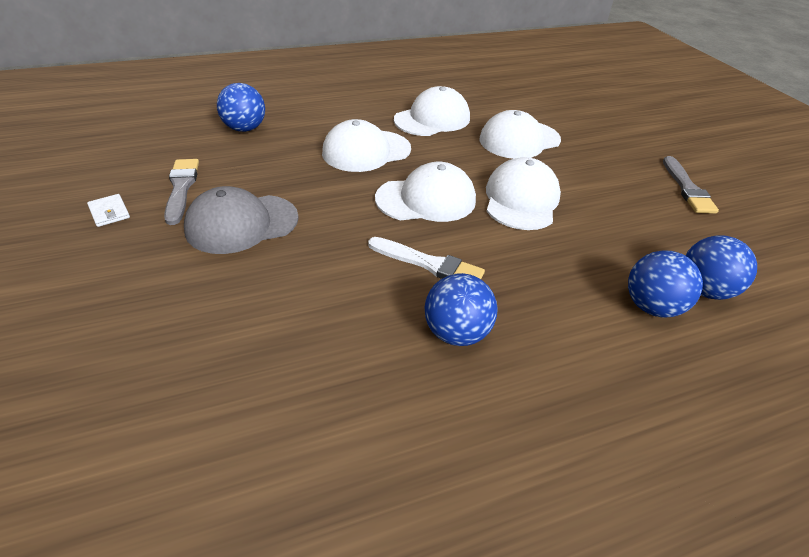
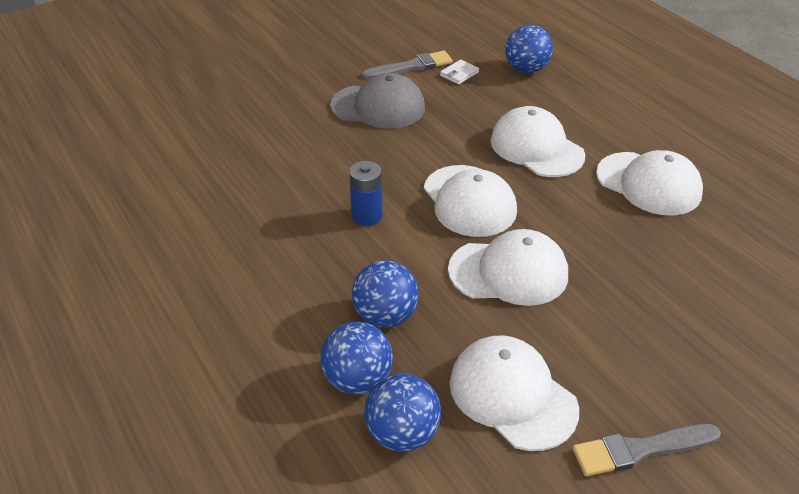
camera: 80 degrees right, 0 degrees up
(109, 212) = (365, 48): white wallet -> white wallet (459, 74)
(241, 224) = (378, 106): grey cap -> grey cap turned 135 degrees clockwise
(429, 264) = (367, 216): white brush -> blue battery
(456, 333) = (284, 241): blue ball -> blue ball (385, 316)
(519, 140) = (654, 264): white cap -> white cap (512, 395)

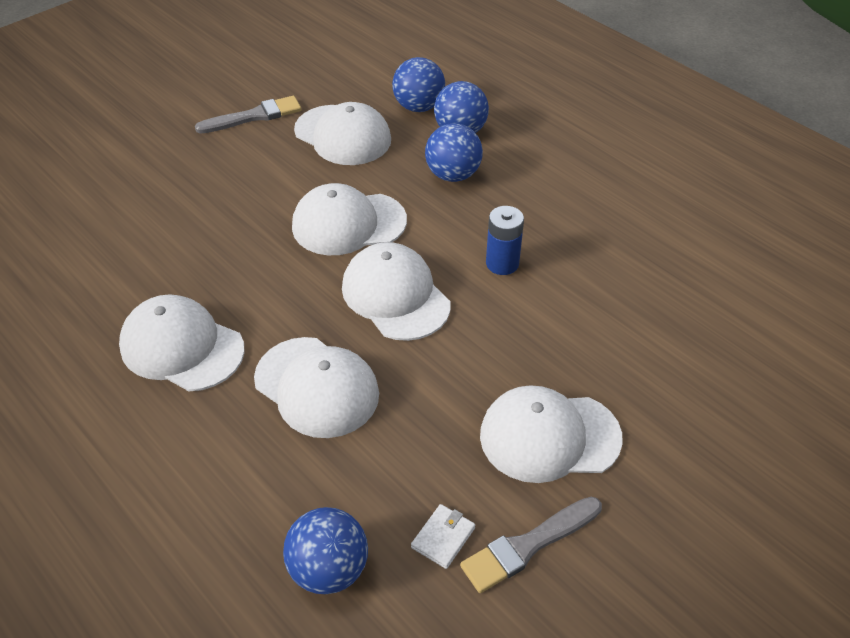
camera: 170 degrees right, 5 degrees up
(378, 106) = (549, 436): grey cap -> white cap

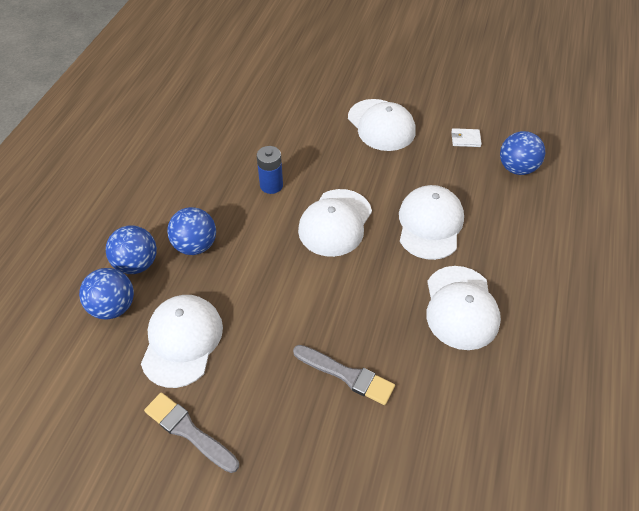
camera: 120 degrees left, 5 degrees up
(348, 223) = (287, 280): white cap -> none
(528, 546) = (443, 113): grey brush -> grey brush (347, 375)

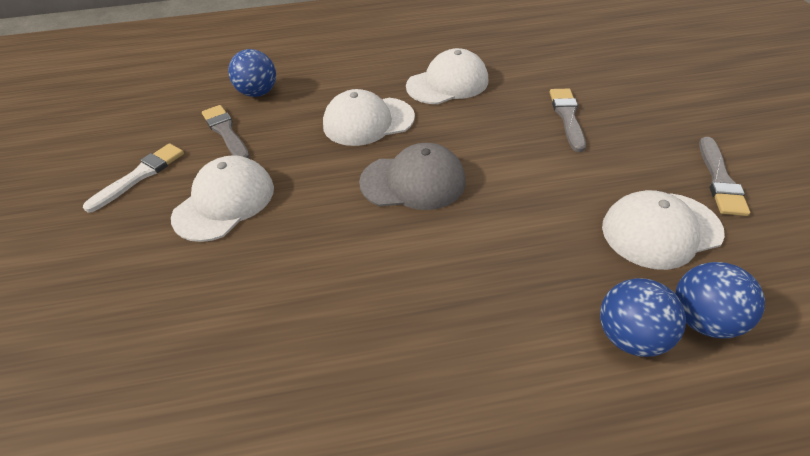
camera: 115 degrees left, 5 degrees down
(195, 245) = (546, 288): blue ball -> none
(271, 185) = (394, 261): blue battery -> none
(335, 223) = (413, 181): white cap -> grey cap
(436, 93) = (140, 175): none -> white brush
(465, 139) = (226, 132): white wallet -> grey brush

